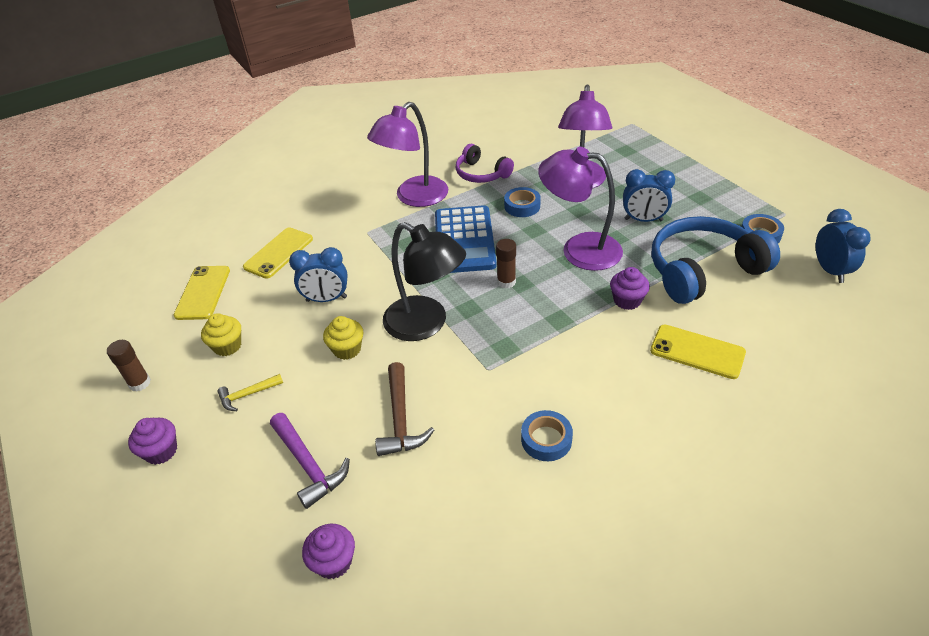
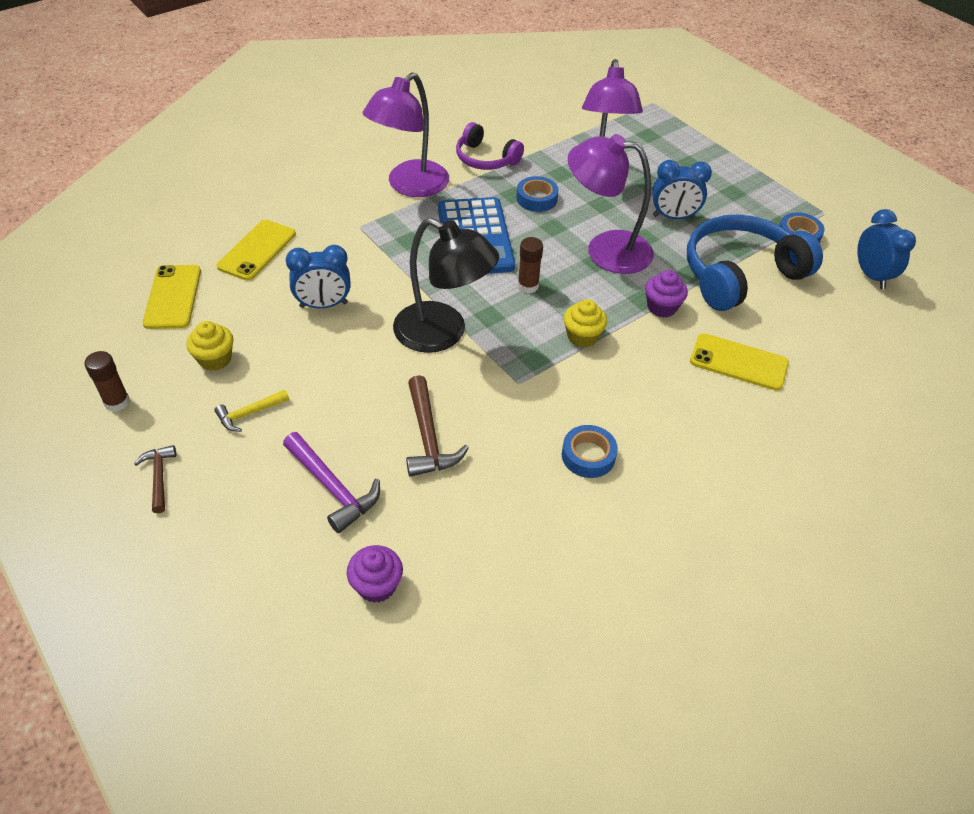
camera: 10 degrees left, 5 degrees up
(161, 451) = (159, 477): purple cupcake -> brown hammer
(347, 349) = (356, 362): yellow cupcake -> yellow cupcake (582, 337)

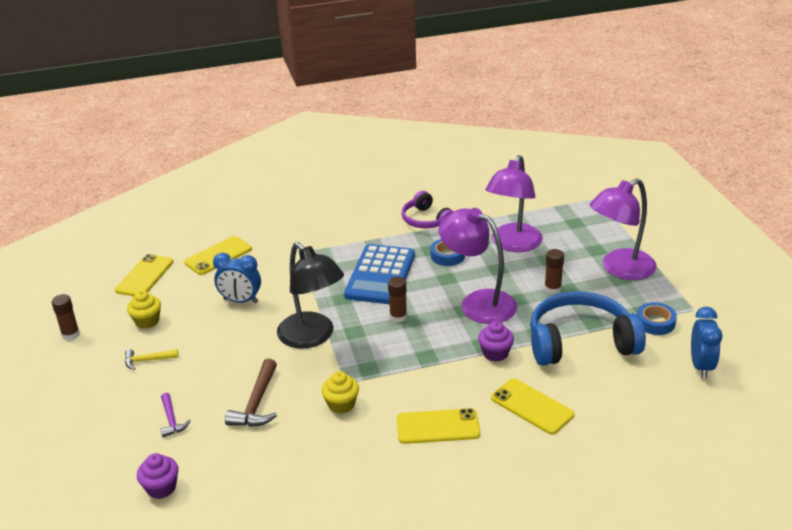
camera: 25 degrees right, 15 degrees down
(159, 477) = (68, 386): brown hammer -> none
(332, 488) = (171, 420): purple hammer -> purple hammer, size x0.62
(410, 186) = (355, 230): purple lamp -> purple lamp (620, 269)
(582, 337) = (416, 361): yellow cupcake -> yellow cupcake (341, 404)
(588, 455) = (364, 443): blue tape -> none
(656, 412) = (438, 426): none -> yellow phone
(673, 217) = (552, 289): blue clock -> brown glue stick

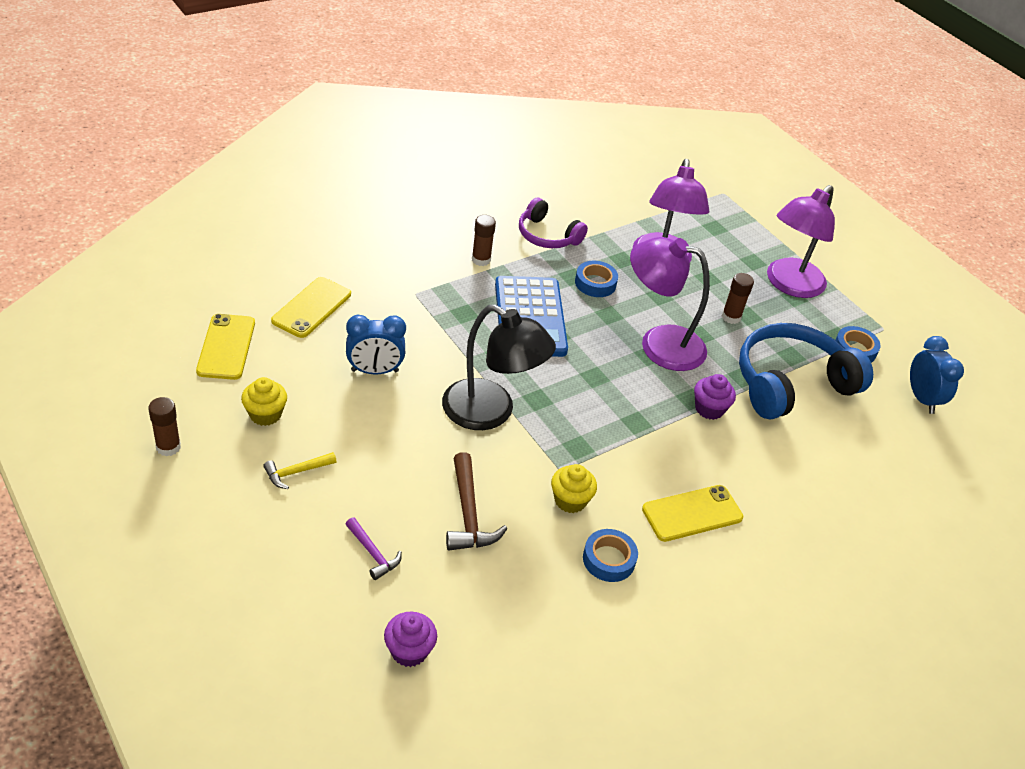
camera: 25 degrees left, 10 degrees up
(349, 450) = (609, 559): none -> blue tape
(398, 317) = (578, 373): brown glue stick -> brown glue stick (481, 259)
(532, 406) = (779, 472): yellow phone -> none

